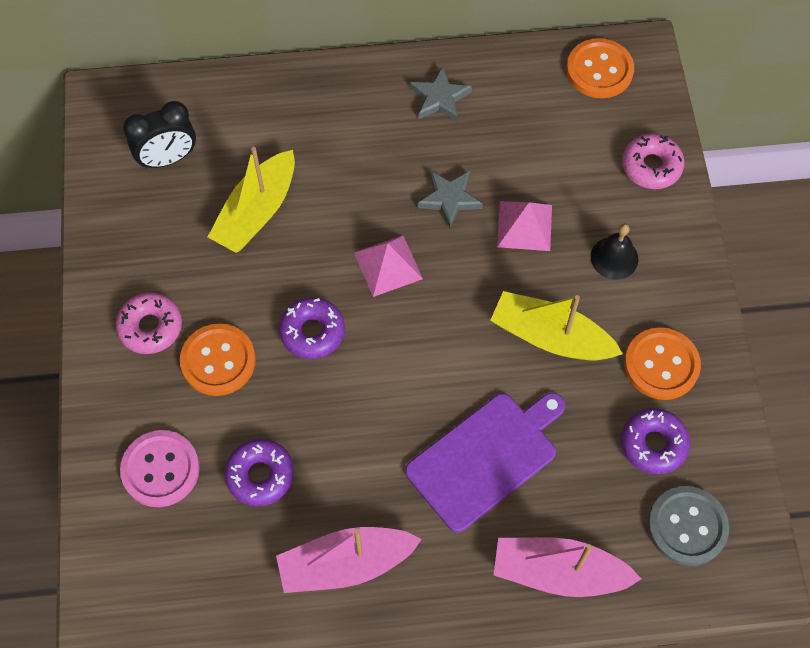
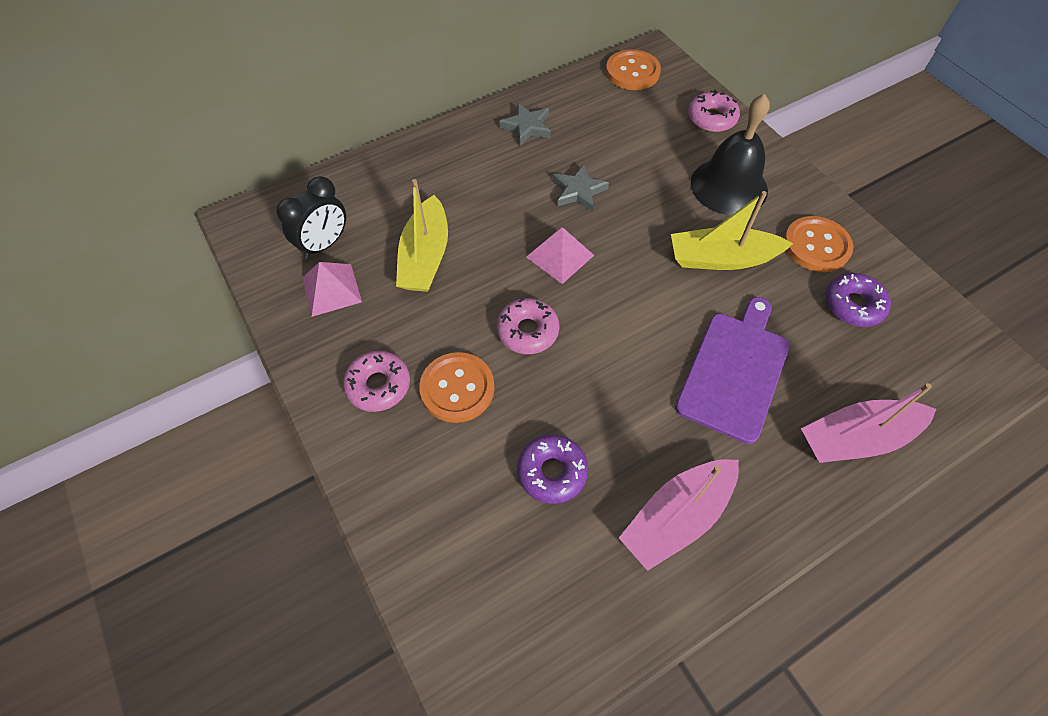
camera: 25 degrees left, 5 degrees down
(160, 469) = (455, 509): pink button -> none
(312, 332) = (527, 331): purple donut -> pink donut
(524, 225) = (648, 188): pink pyramid -> pink pyramid (331, 289)
(614, 258) = (729, 186): black bell -> black bell, size x1.87
(687, 526) = (924, 356): grey button -> none

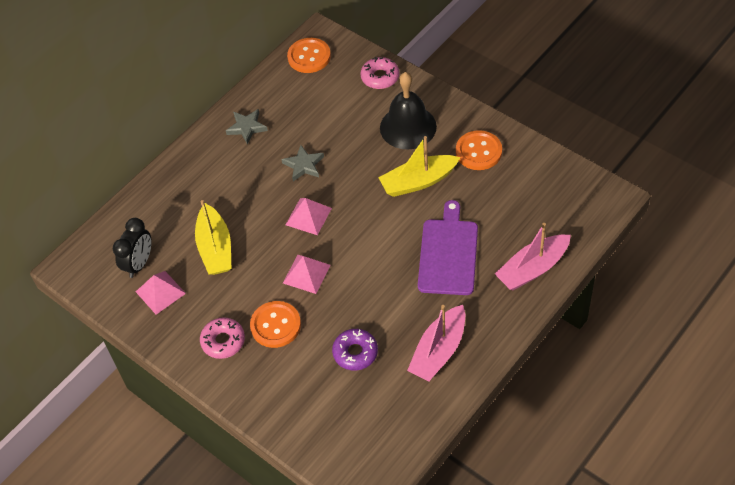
camera: 15 degrees left, 5 degrees down
(527, 331) = (306, 274): pink donut -> pink pyramid
(853, 305) = (512, 185): purple donut -> none

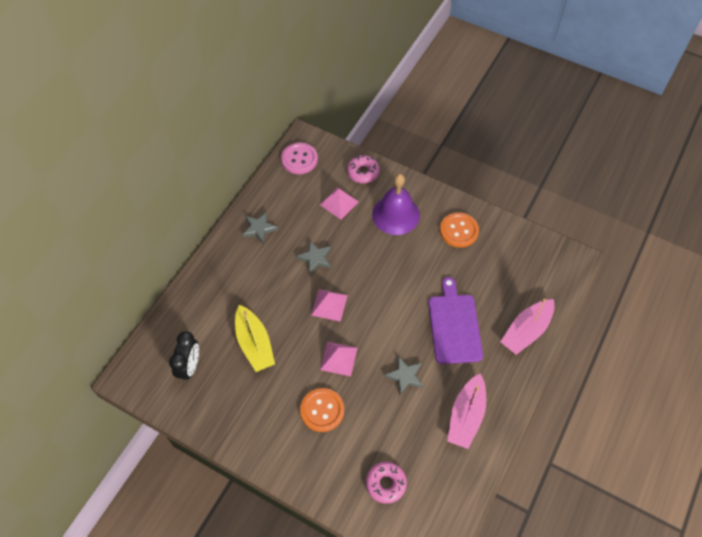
camera: 15 degrees left, 5 degrees up
(160, 292) = (214, 392): pink pyramid -> pink pyramid (339, 203)
(223, 341) = (279, 431): pink donut -> pink donut (385, 483)
(309, 57) = (299, 159): orange button -> pink button
(355, 353) = (396, 427): purple donut -> none
(378, 301) = (405, 376): none -> grey star
(408, 127) = (396, 214): black bell -> purple bell
(418, 181) = (415, 263): yellow boat -> none

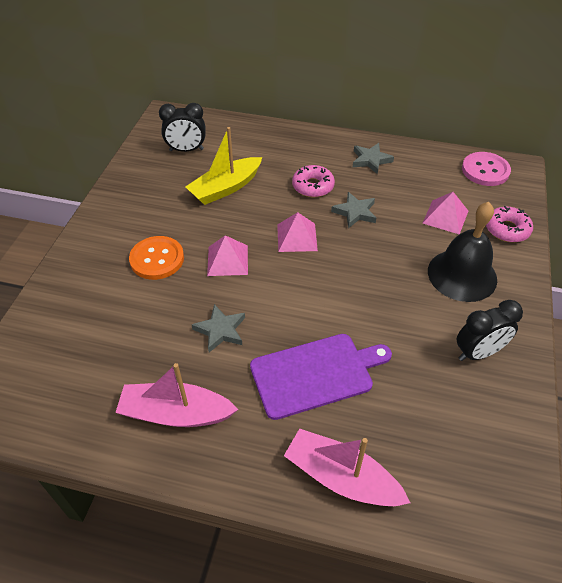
camera: 75 degrees right, 10 degrees down
(385, 483) = (69, 338): pink donut -> pink donut (313, 186)
(396, 214) = (462, 275): purple bell -> black bell
(459, 231) = (478, 352): orange button -> black clock

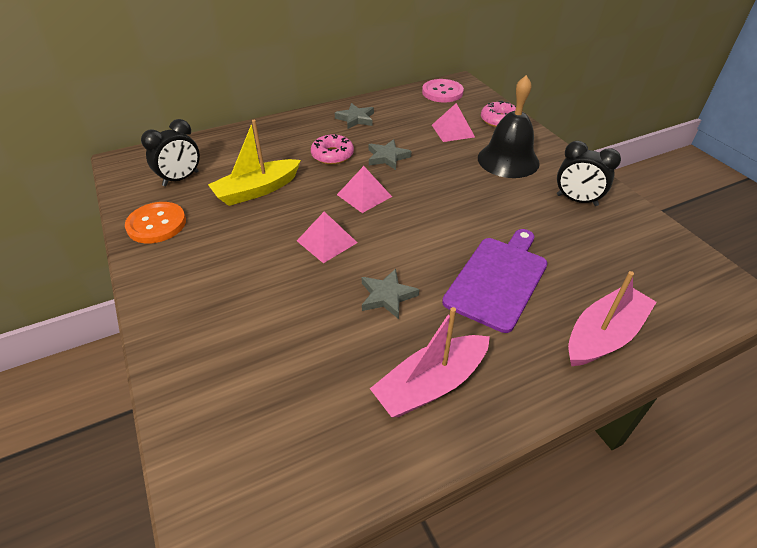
camera: 40 degrees left, 5 degrees down
(157, 259) = (258, 276): orange button -> orange button (156, 224)
(225, 188) = (257, 190): yellow boat -> yellow boat turned 45 degrees clockwise
(341, 477) = (603, 335): pink boat -> pink boat turned 150 degrees clockwise
(478, 352) = (576, 200): black clock -> black clock turned 90 degrees clockwise

